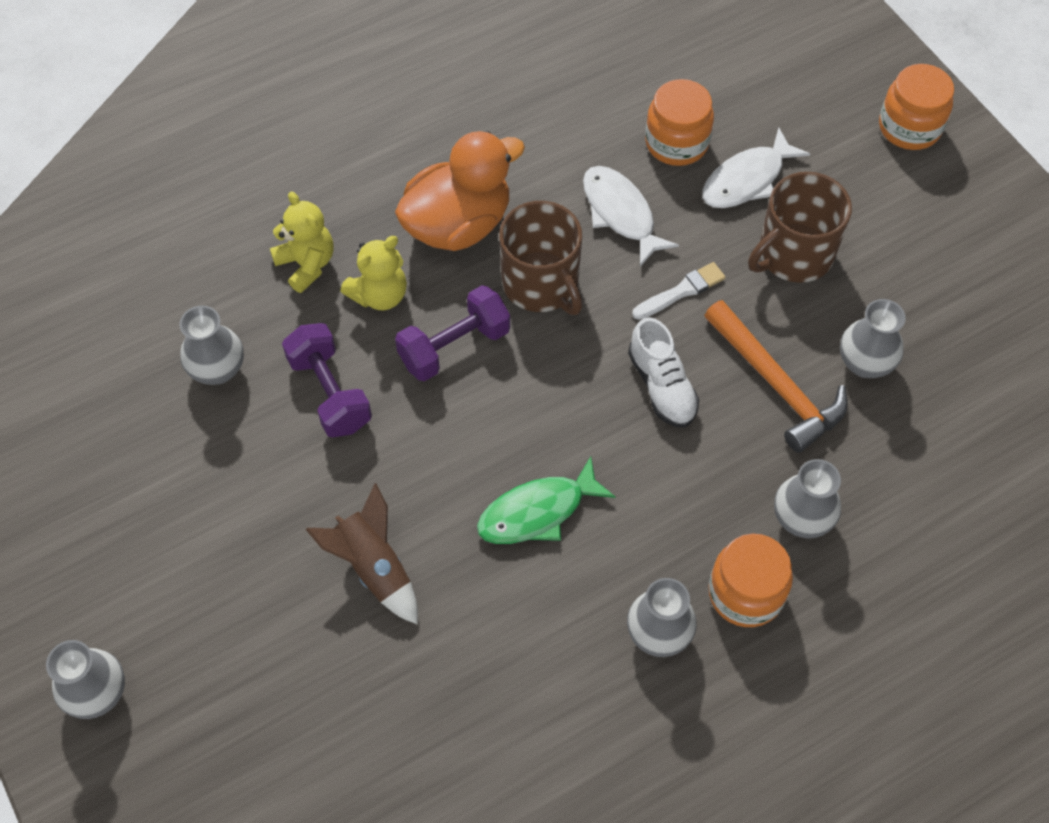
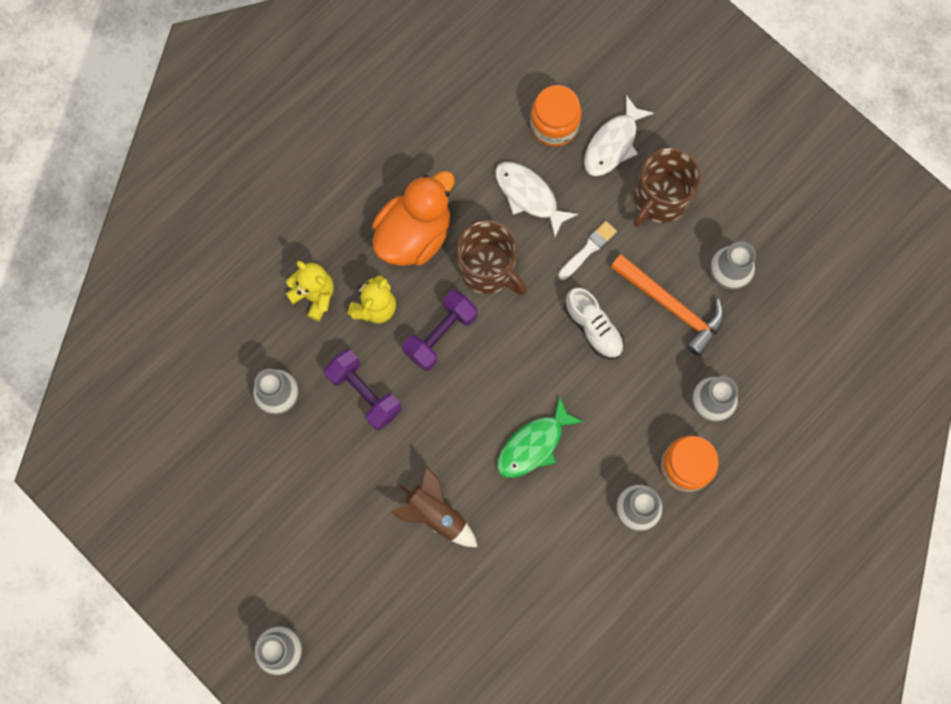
camera: 15 degrees left, 15 degrees up
(909, 127) = (720, 69): orange jar -> none

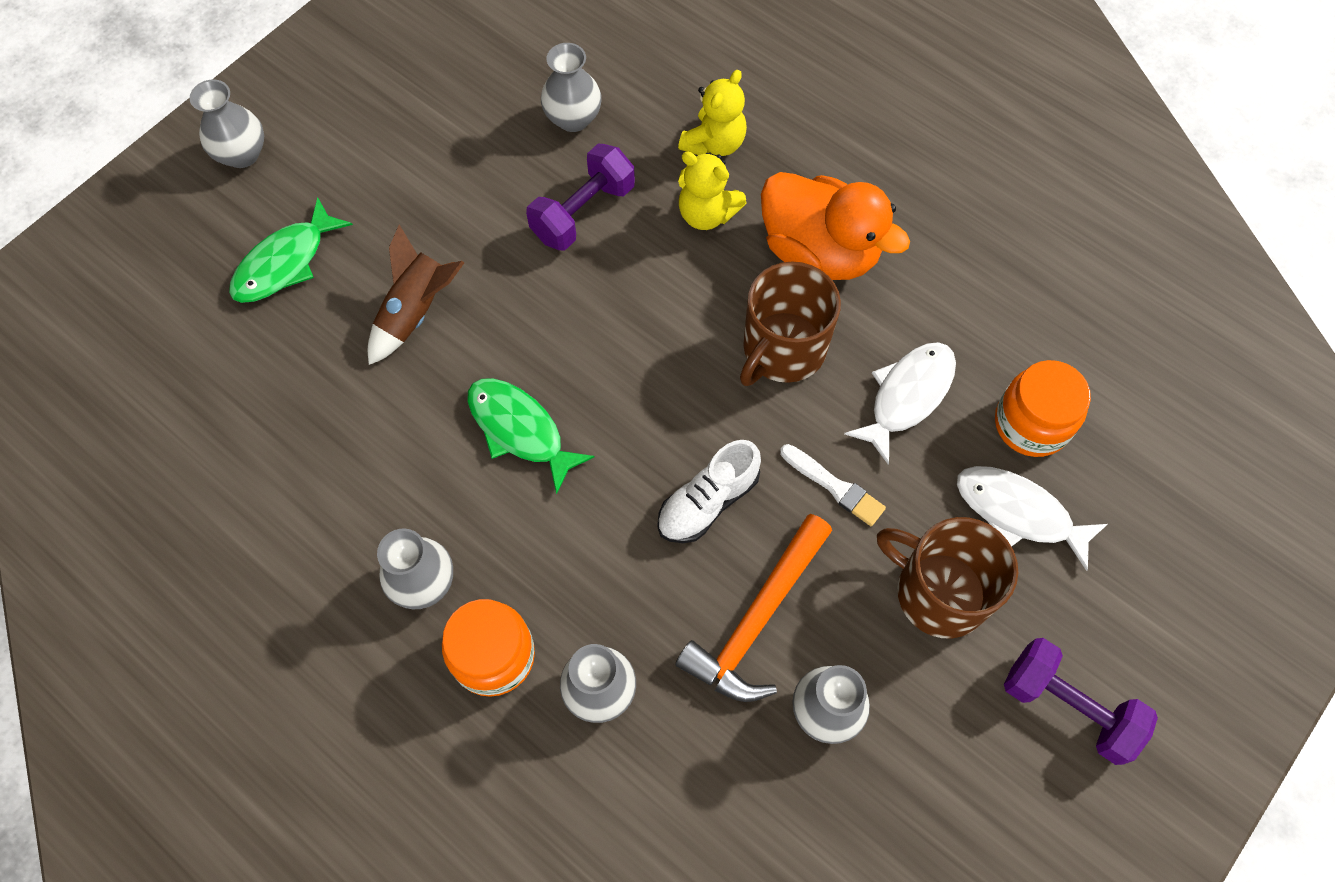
camera: 85 degrees right, 10 degrees down
(385, 611) = (285, 262): none -> green fish
(440, 335) = (675, 296): purple dumbbell -> purple dumbbell (1068, 706)

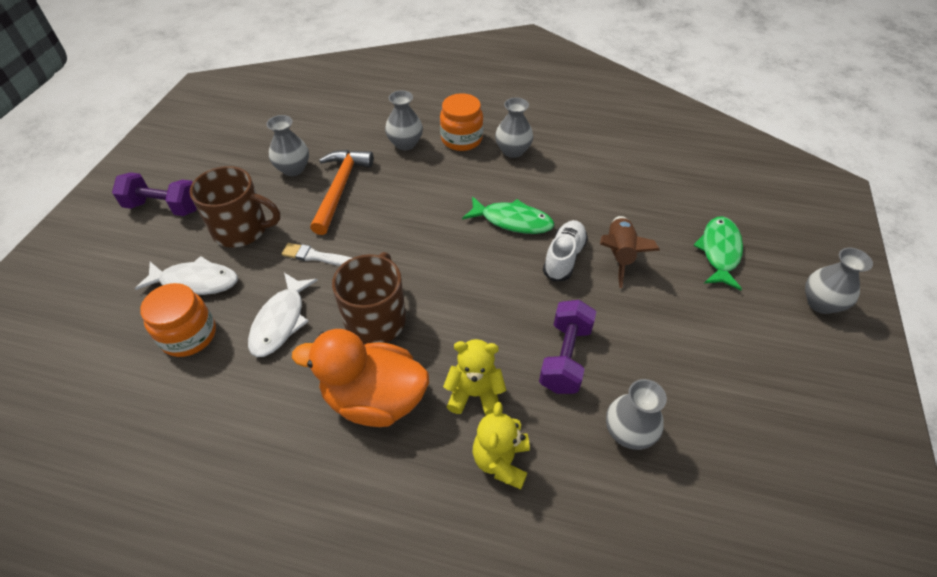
camera: 155 degrees right, 15 degrees down
(707, 502) = (388, 225): white shoe -> white shoe (564, 257)

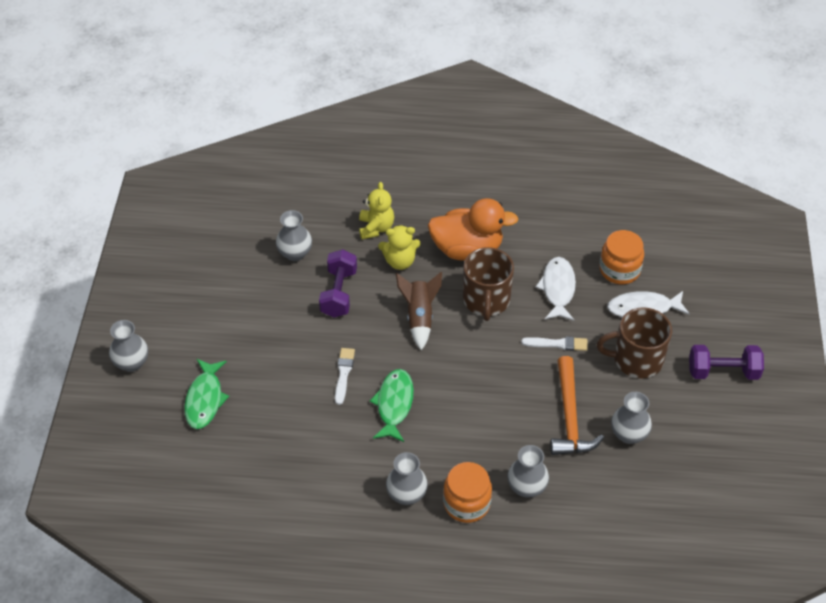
camera: 170 degrees right, 0 degrees up
(512, 221) = (394, 404): green fish -> green fish turned 90 degrees clockwise
(564, 257) = (343, 373): white shoe -> white brush
(619, 255) = (295, 383): brown rocket -> brown rocket (419, 317)

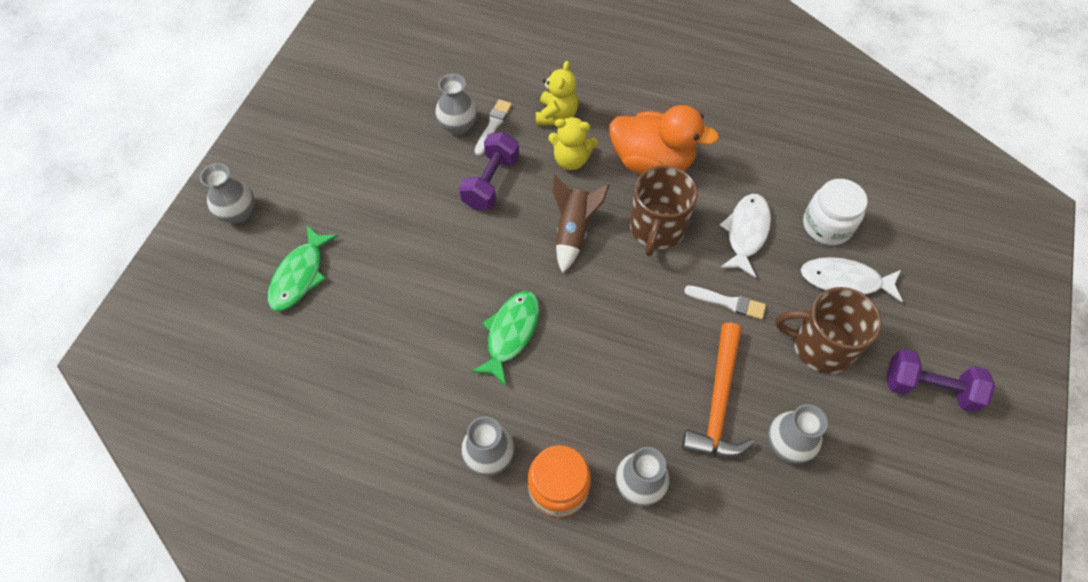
camera: 15 degrees right, 10 degrees up
(343, 373) = (465, 281): white brush -> white brush (493, 125)
(619, 270) = (827, 225): orange jar -> white jar

